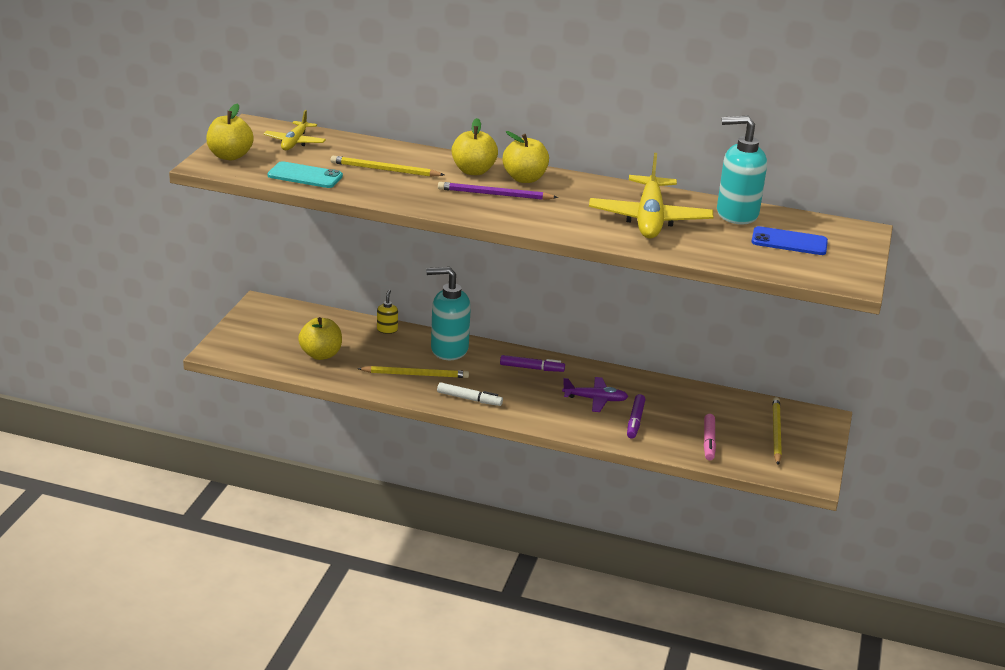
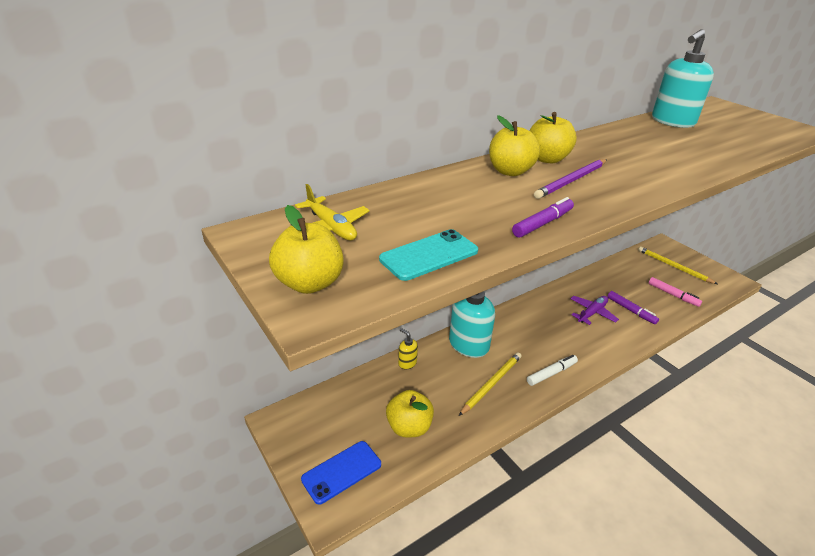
camera: 50 degrees left, 5 degrees up
(384, 170) = (463, 207): yellow pencil -> none
(531, 368) = (529, 319): purple marker -> purple marker (542, 223)
(649, 219) = (665, 147): yellow plane -> none
(789, 242) = (730, 124): blue phone -> blue phone (342, 472)

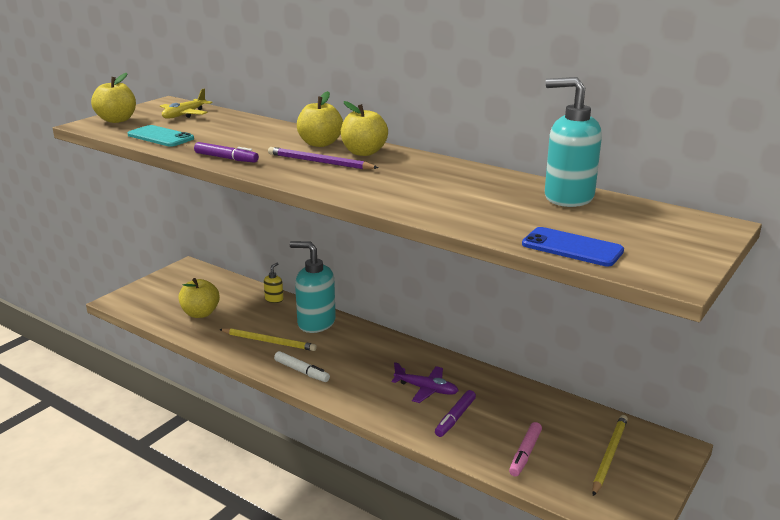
camera: 70 degrees right, 10 degrees down
(342, 472) = (149, 297): blue phone -> blue phone (572, 248)

